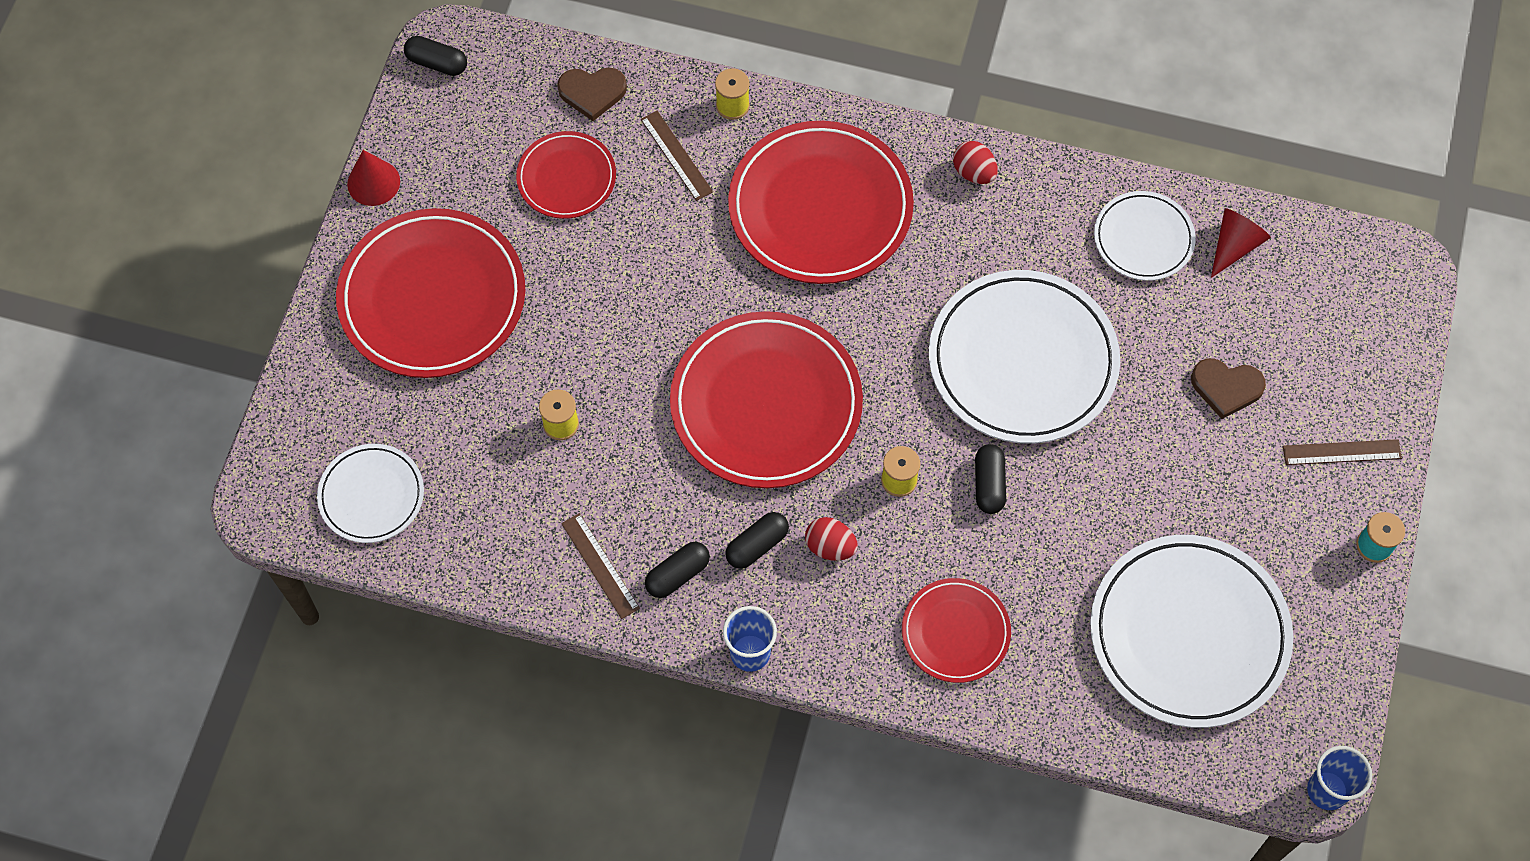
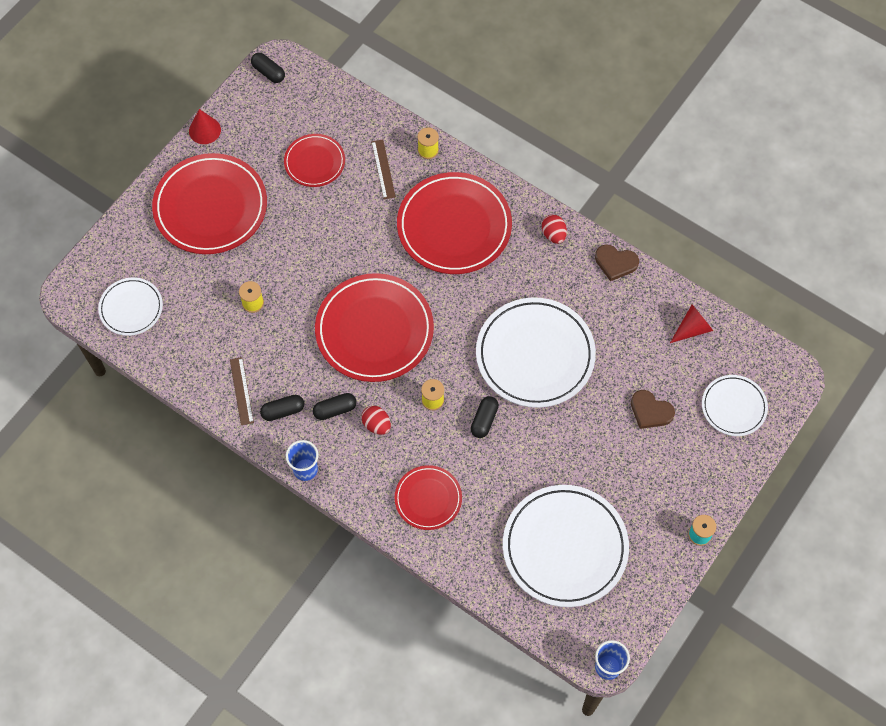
camera: 20 degrees right, 0 degrees up
(592, 93) = (350, 117): brown heart -> brown heart (615, 263)
(1143, 238) = (639, 306): white plate -> white plate (733, 407)
(1342, 452) = (704, 473): brown ruler -> none

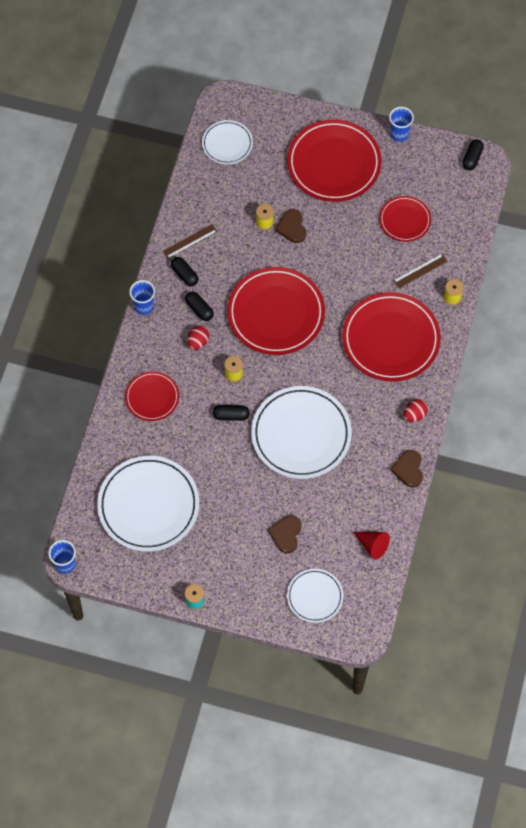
camera: 70 degrees right, 0 degrees up
(204, 130) = (399, 134): red cone -> blue cup
(272, 277) = (292, 227): none -> brown heart

